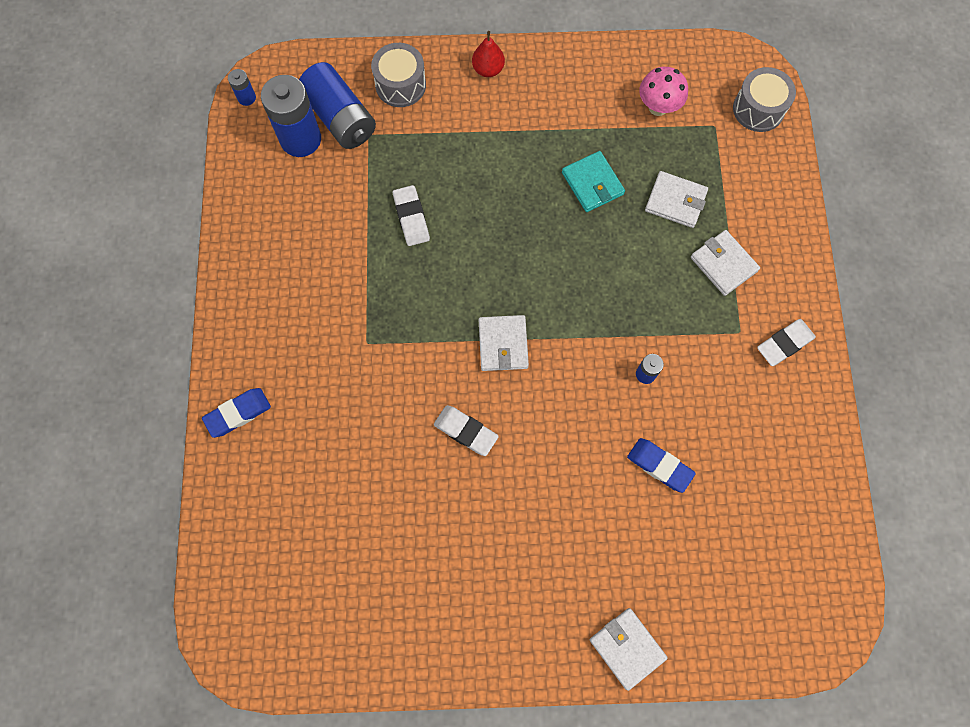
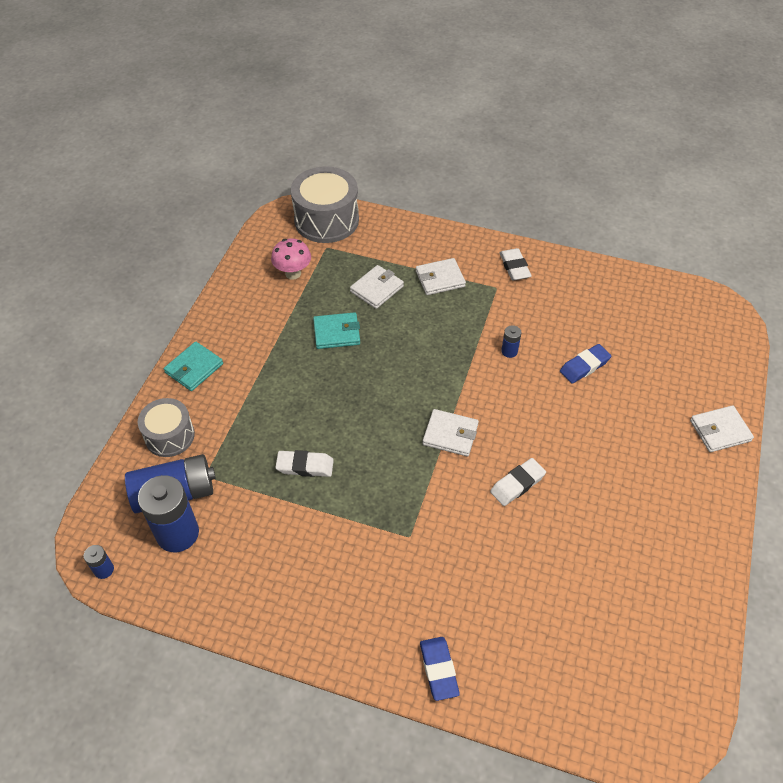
camera: 70 degrees left, 20 degrees down
(488, 69) = (194, 368): red pear -> turquoise wallet
(758, 109) = (326, 220): grey drum -> grey drum, size x1.60

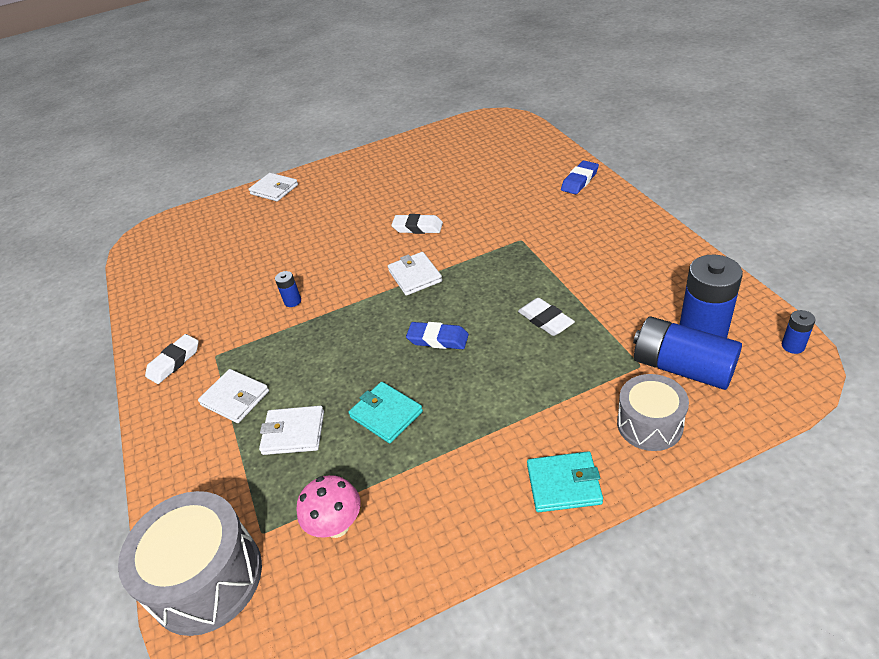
camera: 125 degrees left, 10 degrees down
(584, 366) = (270, 261): blue eraser -> blue eraser (438, 339)

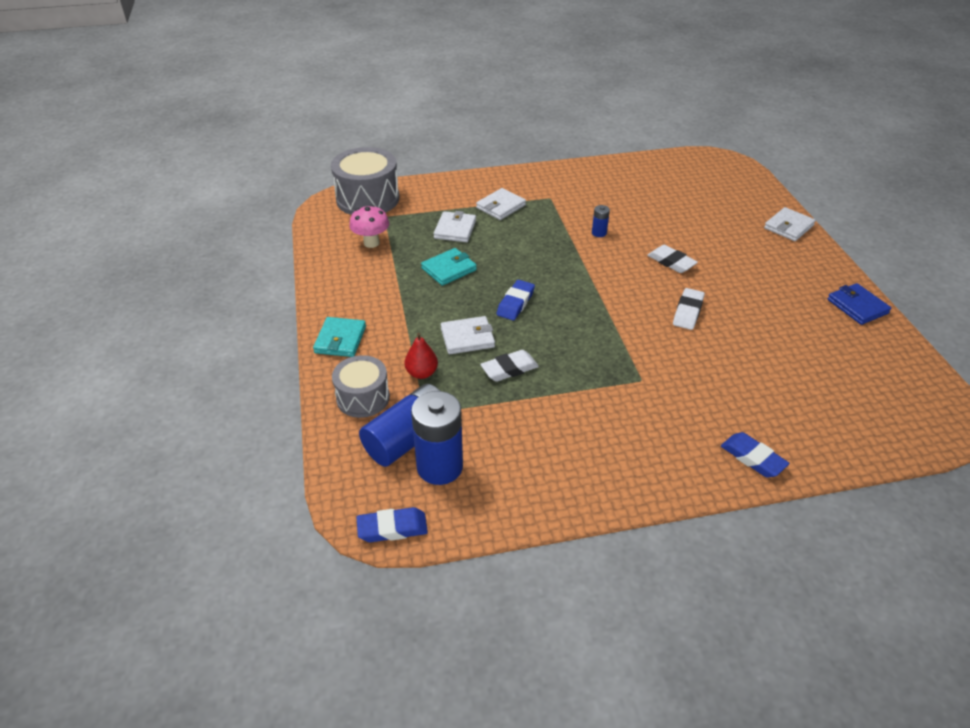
camera: 95 degrees right, 0 degrees up
(174, 362) = (551, 181): white eraser -> white eraser (671, 262)
(386, 153) = (857, 306): none -> blue wallet
(415, 276) = (607, 301): white wallet -> white wallet (467, 338)
(584, 385) = (422, 373): none -> red pear
(793, 346) = (392, 528): blue battery -> blue eraser

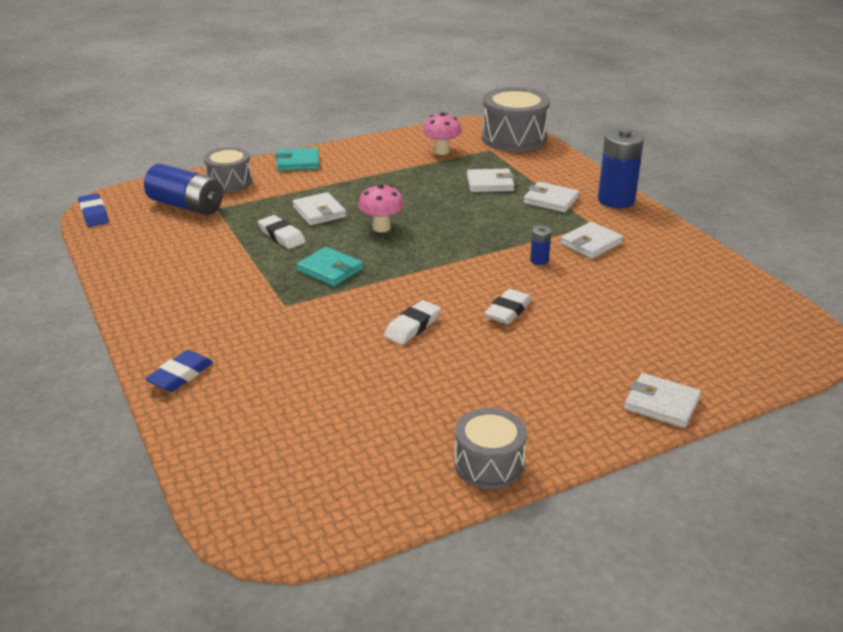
camera: 75 degrees right, 10 degrees down
(422, 373) = (265, 199): red pear -> none
(439, 467) = (156, 222): blue battery -> blue battery (616, 200)
(449, 269) = (420, 190): turquoise wallet -> turquoise wallet (330, 270)
(515, 303) = (381, 227): blue eraser -> pink mushroom
(579, 205) = (591, 243): none -> white wallet
(687, 312) = (412, 327): white eraser -> white eraser turned 60 degrees counterclockwise
(857, 306) = (489, 464): blue wallet -> grey drum

